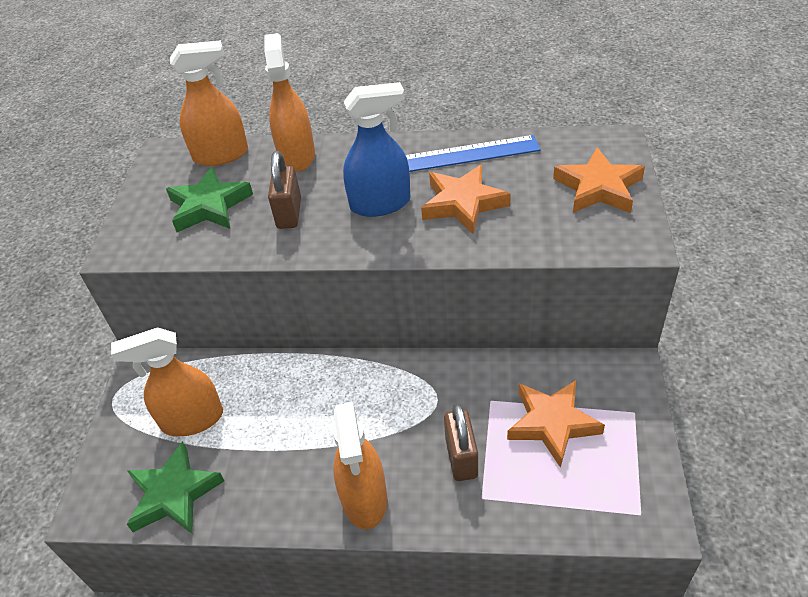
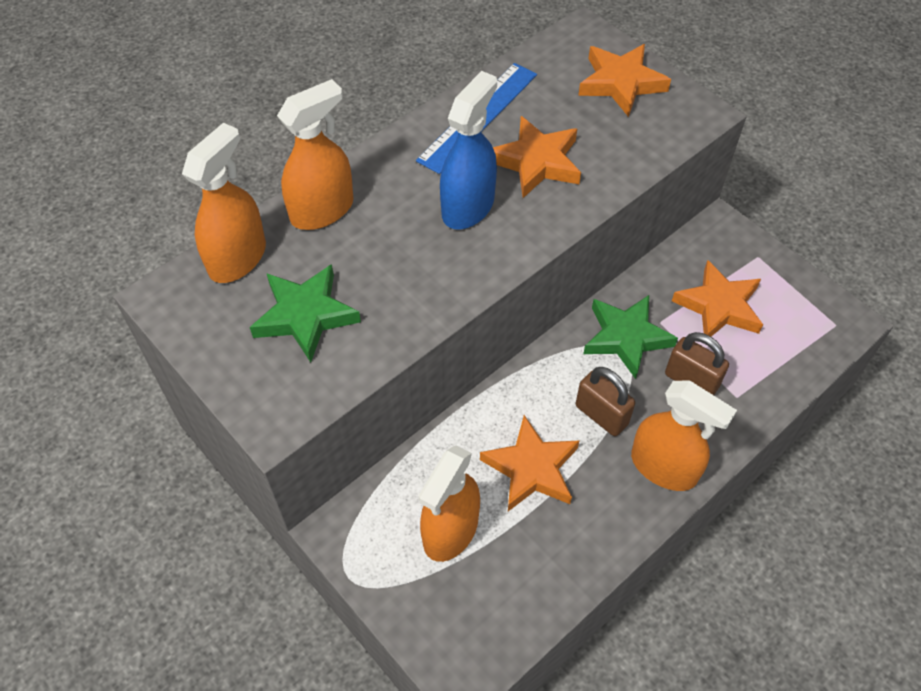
camera: 50 degrees left, 10 degrees up
(174, 494) = (518, 597): green star -> green star (626, 337)
(282, 424) = (531, 468): none -> orange star
(289, 213) = (397, 270): brown padlock -> brown padlock (601, 415)
(297, 156) = (322, 210): orange spray bottle -> orange spray bottle turned 105 degrees clockwise

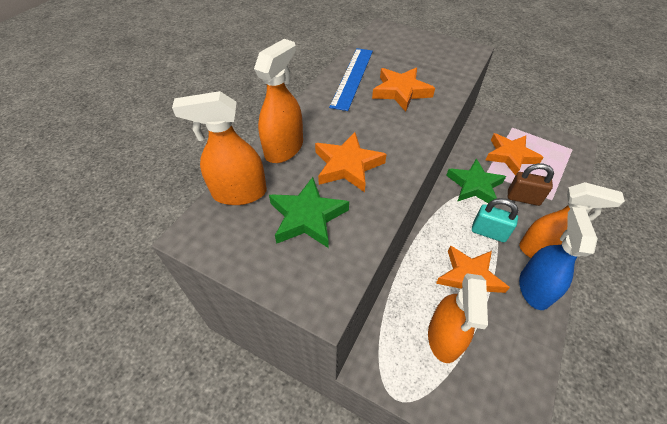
camera: 20 degrees left, 5 degrees down
(238, 258) = (239, 193): orange spray bottle -> orange spray bottle turned 105 degrees counterclockwise
(468, 206) = (376, 124): blue spray bottle -> blue spray bottle (534, 288)
(601, 415) = (488, 232): brown padlock -> turquoise padlock
(621, 83) = (420, 46): orange star -> orange star (347, 165)

